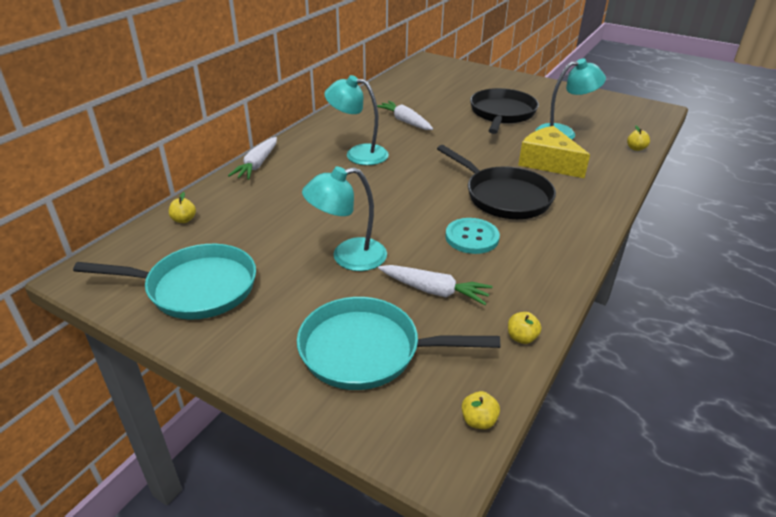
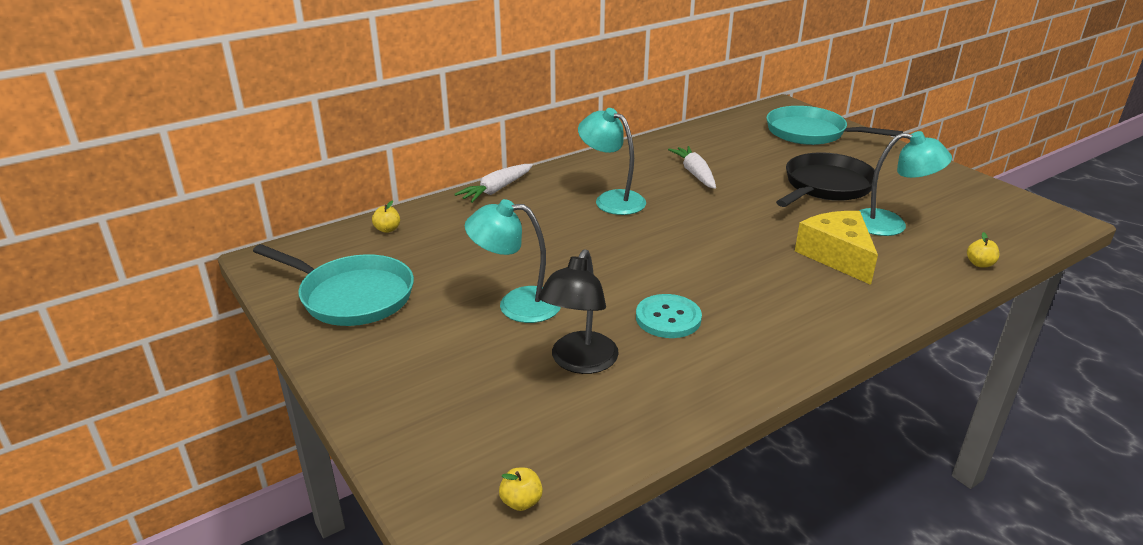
camera: 25 degrees right, 5 degrees down
(367, 350) = (464, 400): turquoise pan -> turquoise pan (811, 133)
(434, 291) = (579, 362): white carrot -> black lamp
(504, 196) = (745, 282): black pan -> none
(521, 338) = (636, 437): yellow apple -> none

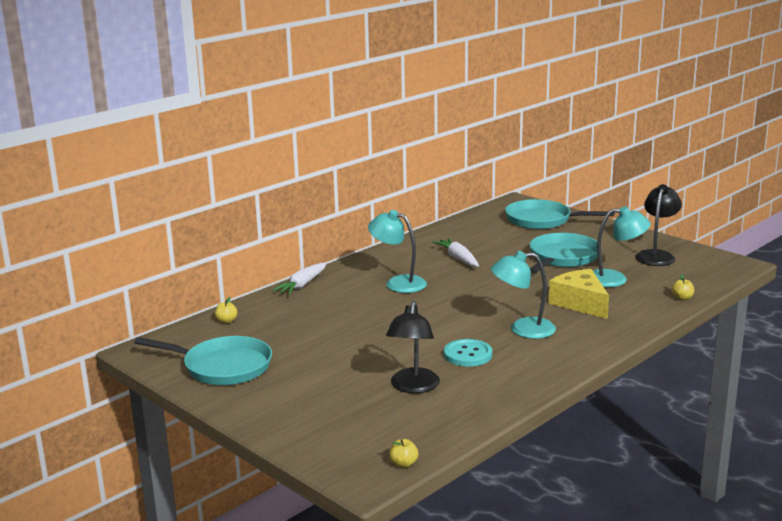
camera: 10 degrees left, 10 degrees down
(516, 304) = (352, 358): turquoise lamp -> turquoise lamp (523, 329)
(825, 186) = (562, 258): black pan -> turquoise pan
(950, 196) = (656, 255): none -> black lamp

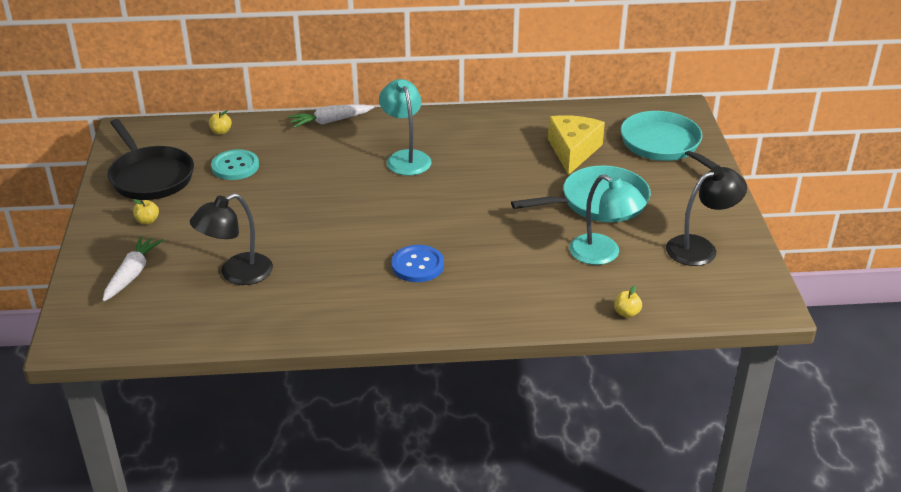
camera: 40 degrees right, 15 degrees up
(222, 367) = (150, 176): turquoise pan -> black pan
(403, 464) = (114, 341): yellow apple -> yellow apple (147, 221)
(458, 258) = (502, 155): white carrot -> white carrot (132, 274)
(468, 354) = (329, 266): turquoise button -> turquoise button (235, 166)
(523, 329) = (417, 265): turquoise lamp -> blue button
(580, 303) = (518, 265): yellow cheese -> yellow cheese (573, 151)

